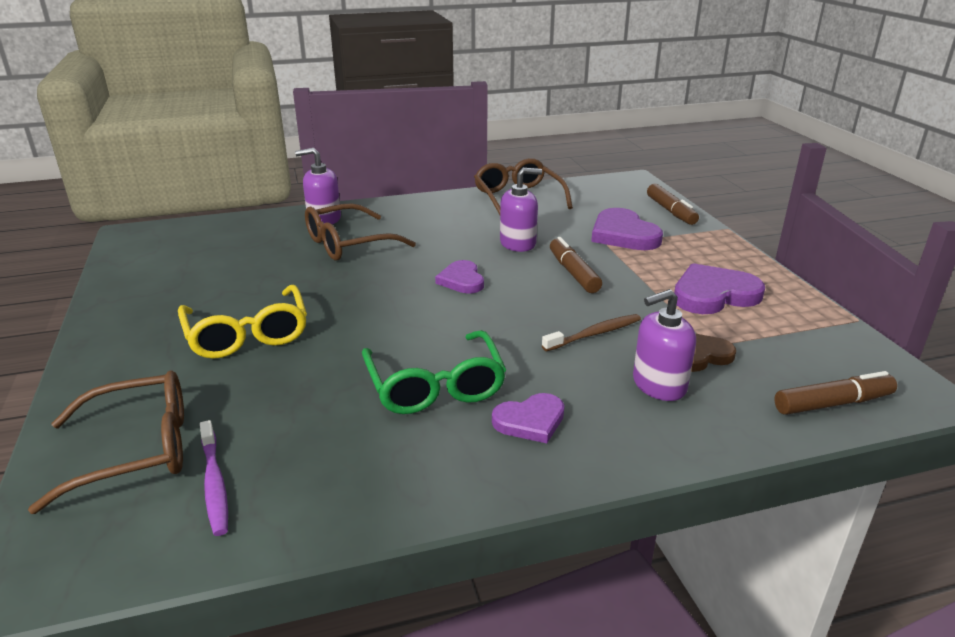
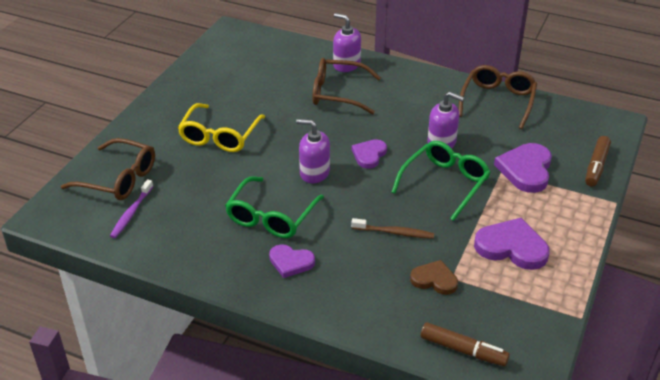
camera: 40 degrees right, 10 degrees up
(573, 273) = (444, 184): brown marker -> green glasses
(658, 385) = (383, 282): purple soap dispenser -> purple soap dispenser (314, 173)

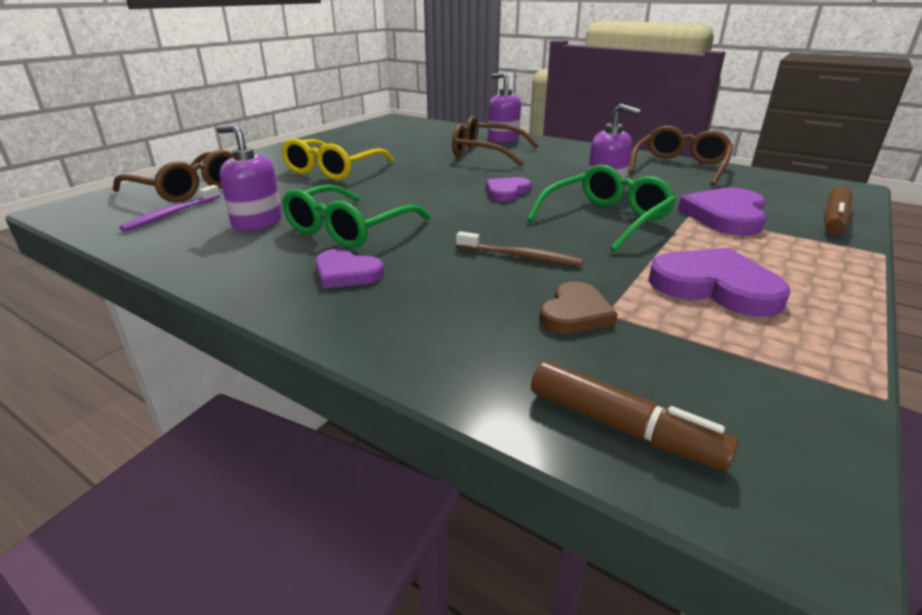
camera: 10 degrees right, 10 degrees down
(314, 173) = (429, 200): purple soap dispenser -> purple soap dispenser (257, 222)
(434, 280) = (575, 313): brown heart -> brown heart turned 90 degrees clockwise

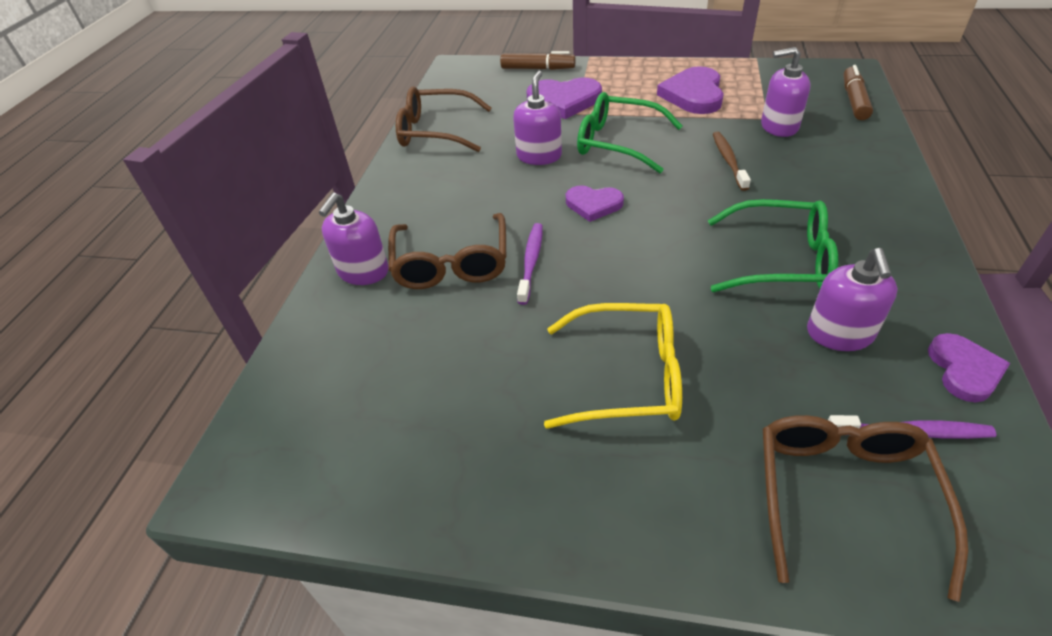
camera: 110 degrees left, 15 degrees up
(346, 273) = (847, 223): purple heart -> purple heart (964, 370)
(461, 167) = (531, 262): none -> purple toothbrush
(575, 313) = (779, 126): brown heart -> purple soap dispenser

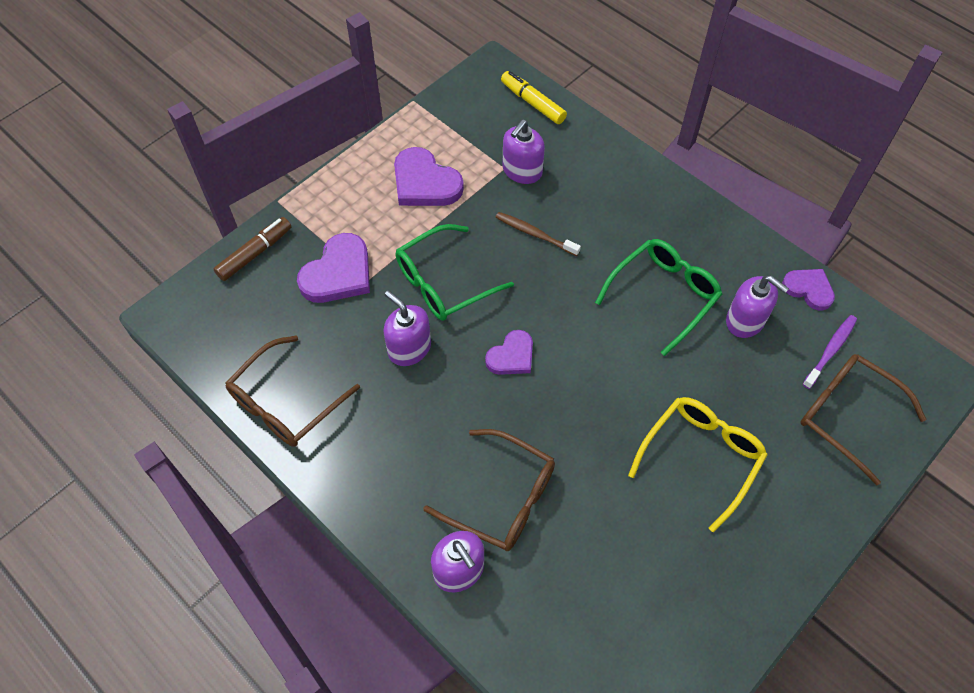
camera: 60 degrees left, 15 degrees up
(531, 262) = (545, 442): purple toothbrush -> none
(854, 100) = (533, 103): brown marker -> yellow marker

